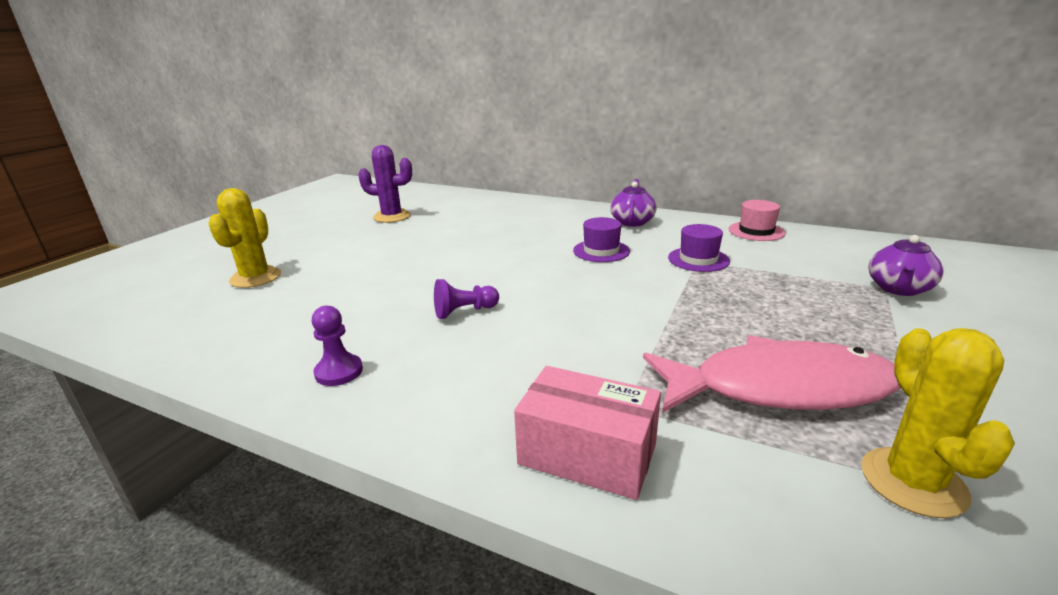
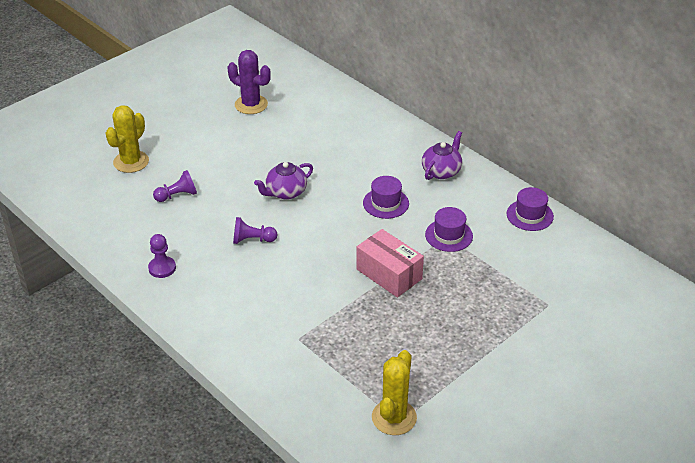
camera: 20 degrees right, 15 degrees up
(333, 293) = (177, 195): none -> purple pawn
(587, 454) = (260, 357): pink box -> pink box (389, 274)
(756, 231) = (530, 215): pink hat -> purple hat
(779, 388) = (388, 354): pink fish -> none
(898, 289) = (556, 308): purple teapot -> purple teapot (285, 192)

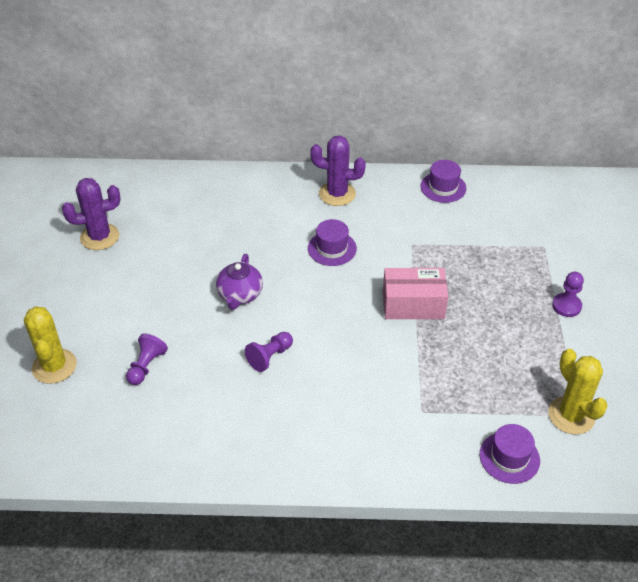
camera: 45 degrees left, 5 degrees up
(162, 268) = (226, 443): purple pawn -> purple pawn (566, 306)
(441, 171) = (337, 194): purple teapot -> purple cactus
(449, 235) = (412, 242): purple hat -> purple hat (509, 457)

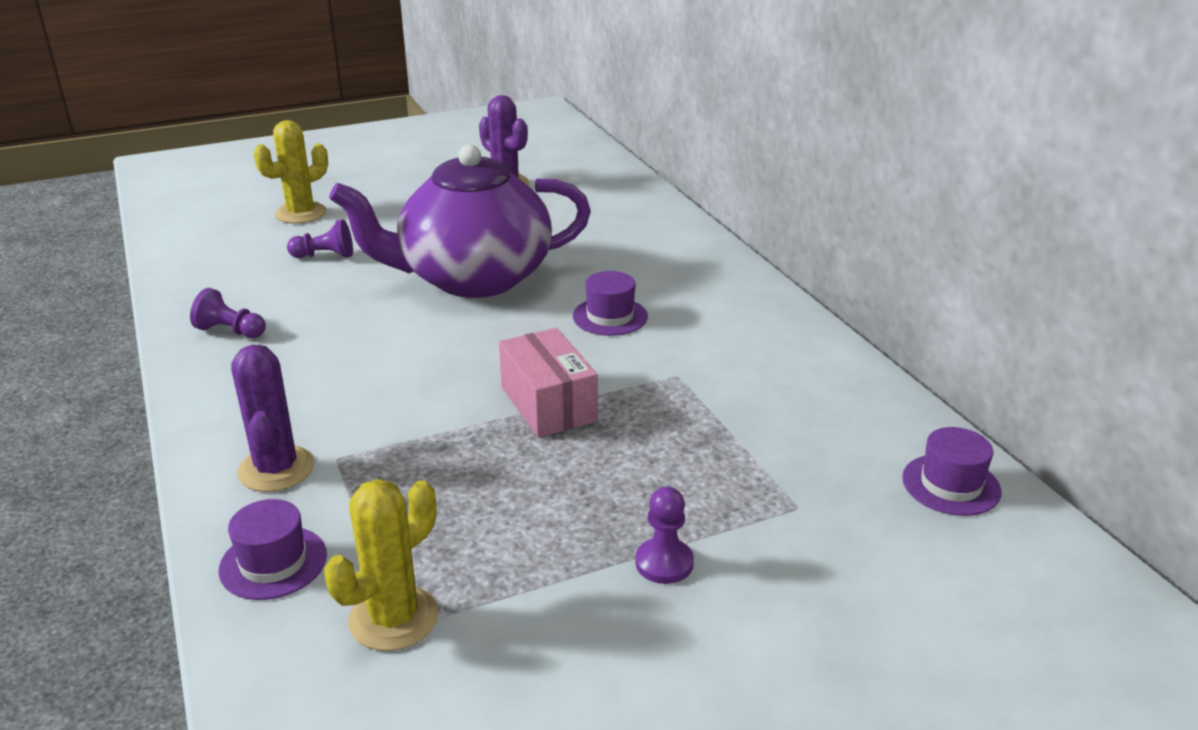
camera: 65 degrees right, 15 degrees down
(240, 295) = (473, 278): purple teapot -> purple teapot, size x2.37
(270, 357) = (379, 321): purple pawn -> purple pawn (230, 331)
(337, 194) = (724, 295): purple cactus -> purple cactus (276, 469)
(443, 187) = (837, 374): purple hat -> purple hat (951, 485)

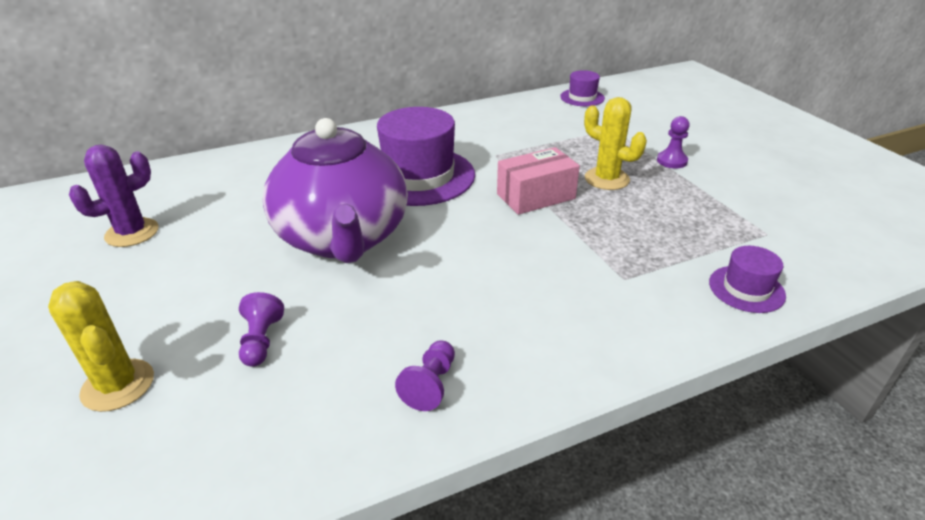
camera: 90 degrees left, 5 degrees up
(276, 469) = (649, 306): purple cactus -> none
(393, 618) = (762, 236): yellow cactus -> yellow cactus (606, 179)
(610, 316) = (419, 176): purple hat -> purple hat, size x2.04

